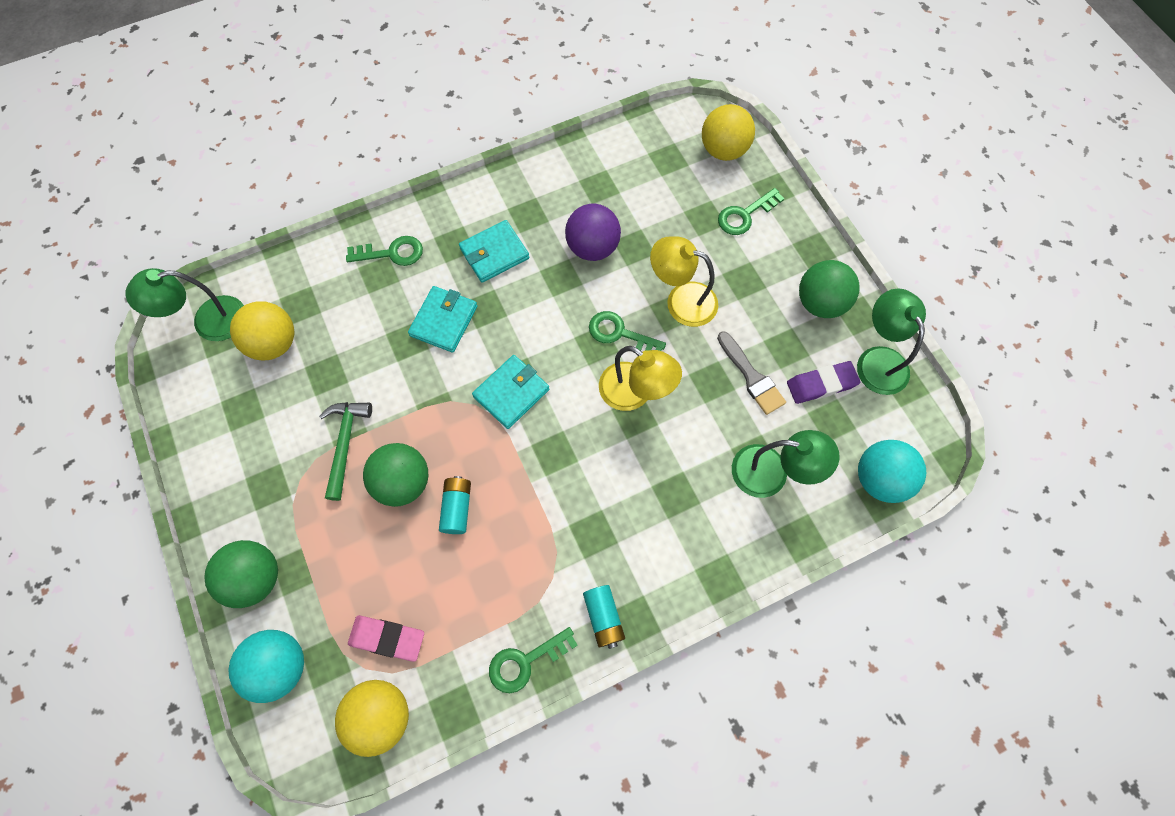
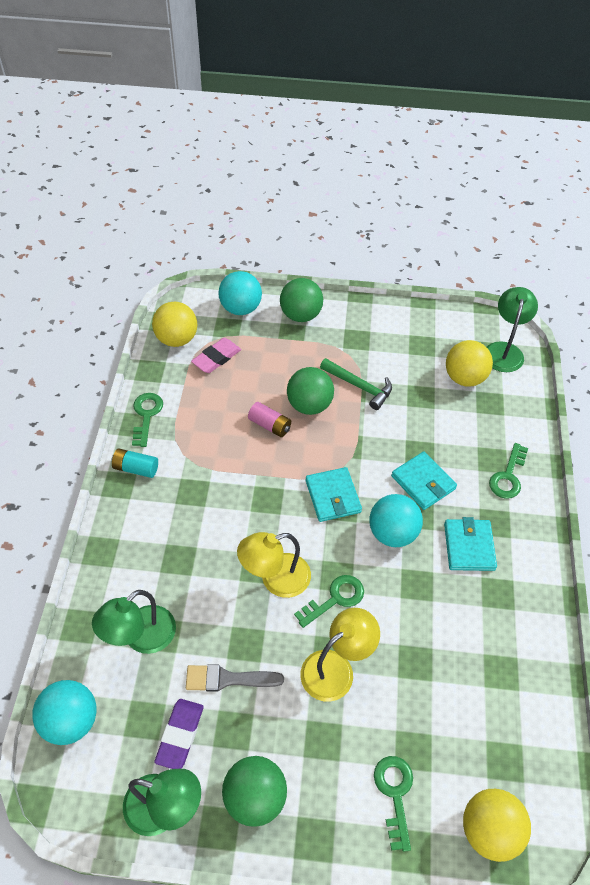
camera: 120 degrees right, 15 degrees down
(457, 508) = (270, 425): turquoise battery -> pink battery
(520, 320) = (392, 533): none -> turquoise ball
(592, 247) = (433, 626): purple ball -> none

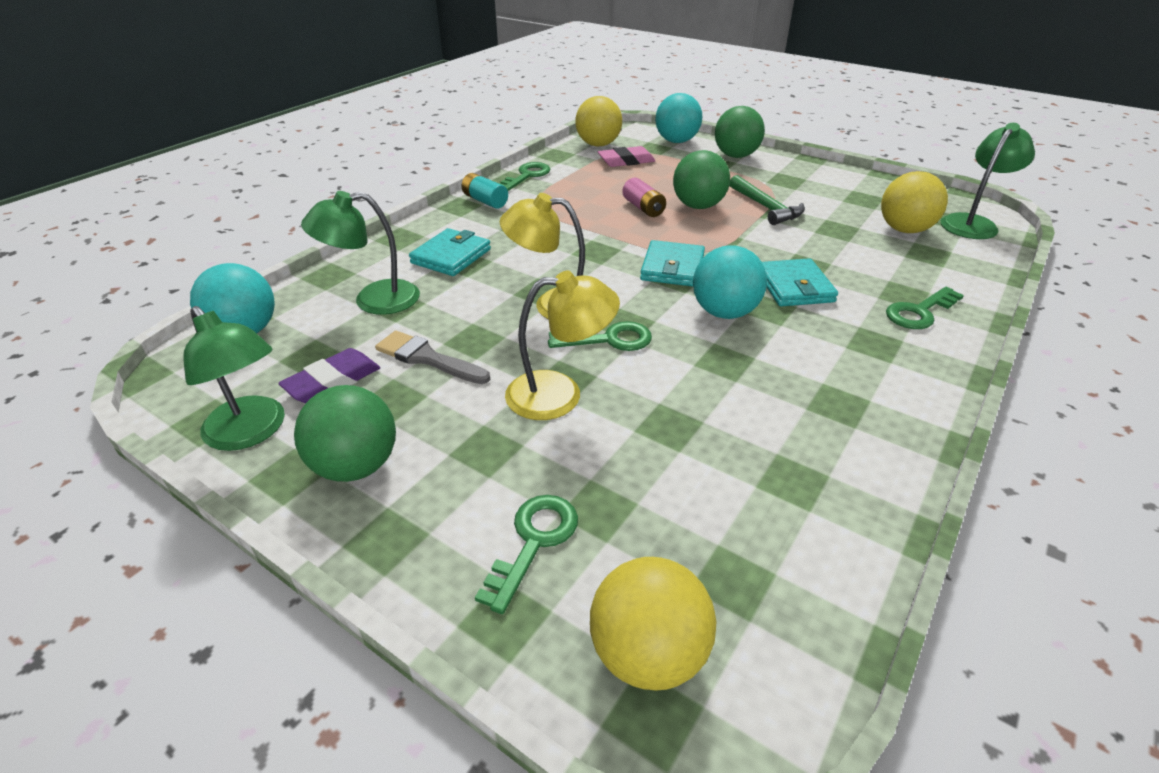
camera: 30 degrees right, 15 degrees down
(469, 546) = (822, 352): turquoise wallet -> turquoise wallet (451, 256)

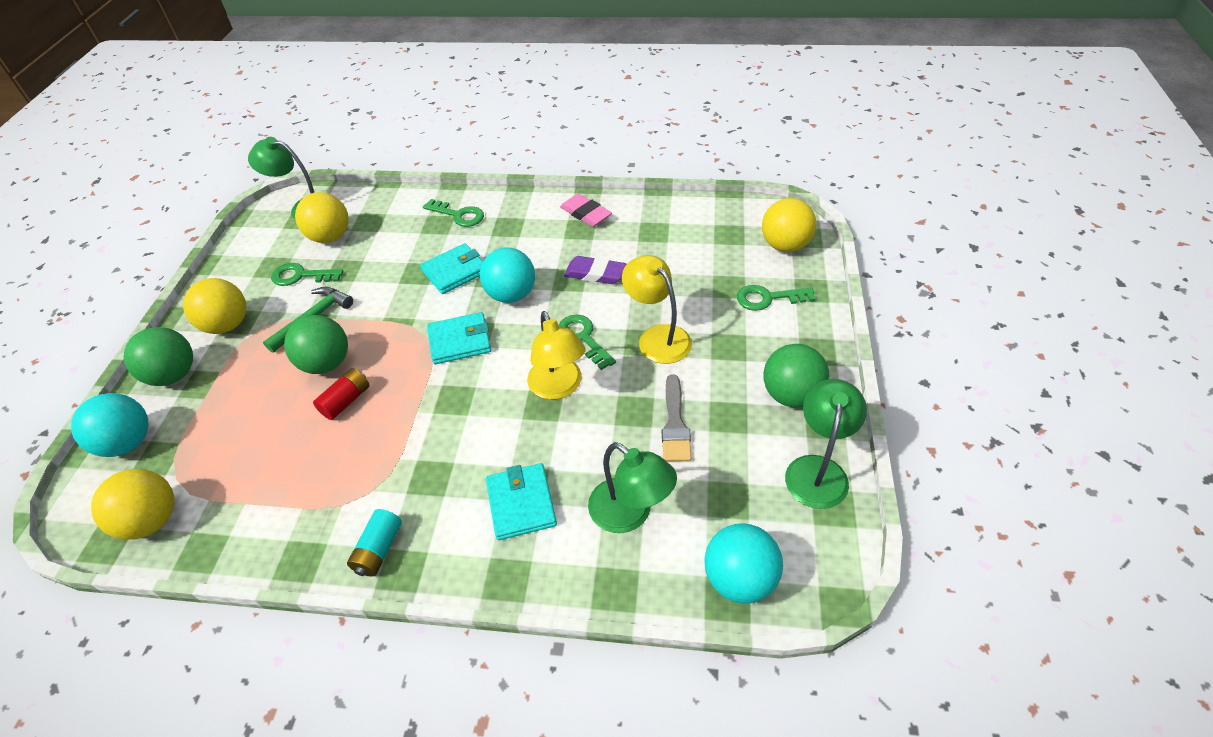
camera: 115 degrees left, 10 degrees up
(332, 381) = (740, 463): purple eraser -> purple eraser (595, 274)
(451, 256) = (521, 503): turquoise wallet -> turquoise wallet turned 75 degrees clockwise
(527, 176) = (287, 547): green key -> green key (301, 276)
(626, 161) = (211, 466): pink eraser -> pink eraser (585, 214)
(643, 208) = (346, 401): pink battery -> red battery
(784, 175) = (227, 325): none -> yellow ball

